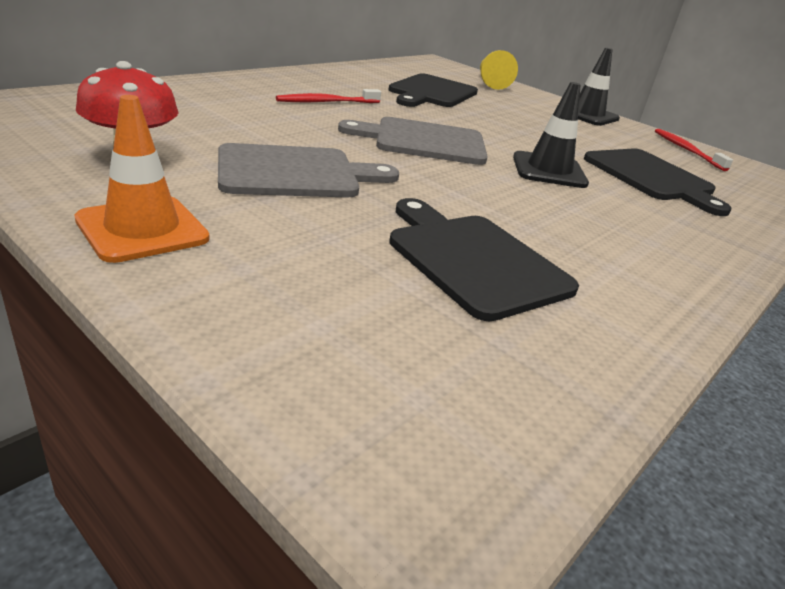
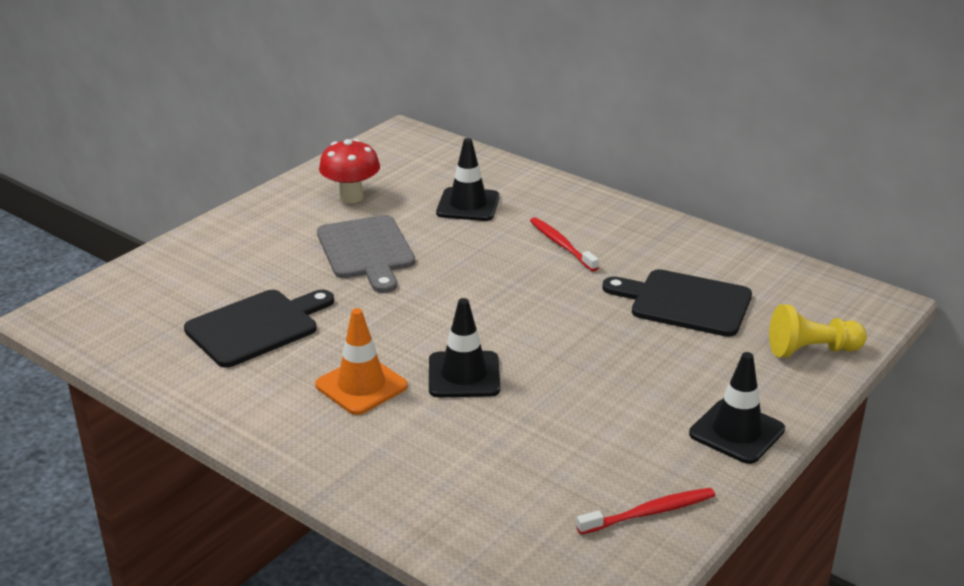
camera: 90 degrees right, 0 degrees up
(142, 229) = (256, 220): orange traffic cone -> orange traffic cone (361, 386)
(217, 115) = (468, 205): none -> black traffic cone
(424, 141) = (490, 302): grey cutting board -> none
(651, 177) = (498, 451): black cutting board -> none

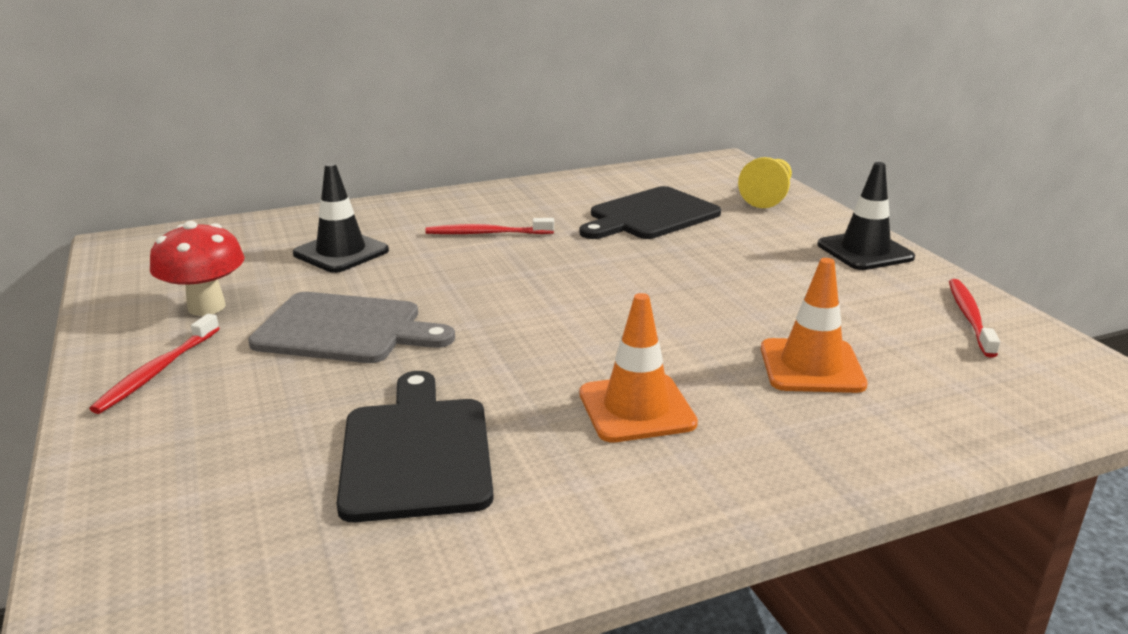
camera: 60 degrees left, 5 degrees down
(271, 218) = (157, 371): none -> red toothbrush
(464, 375) = (672, 341): black traffic cone -> none
(481, 444) = (811, 366): none -> orange traffic cone

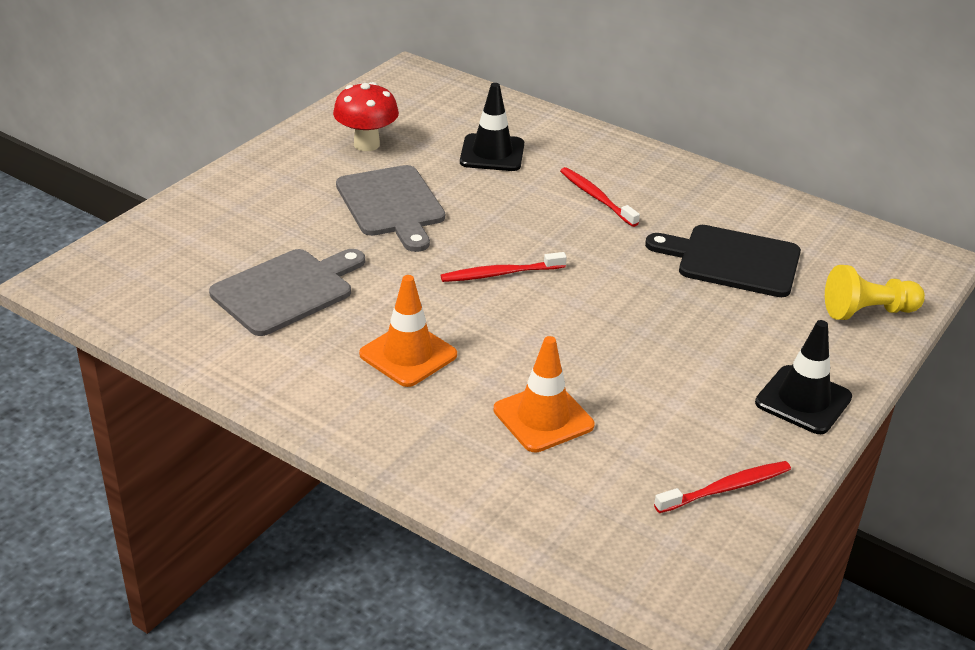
camera: 55 degrees right, 10 degrees up
(157, 371) = (284, 168): red toothbrush -> red toothbrush (500, 274)
(416, 452) = (287, 290): black cutting board -> grey cutting board

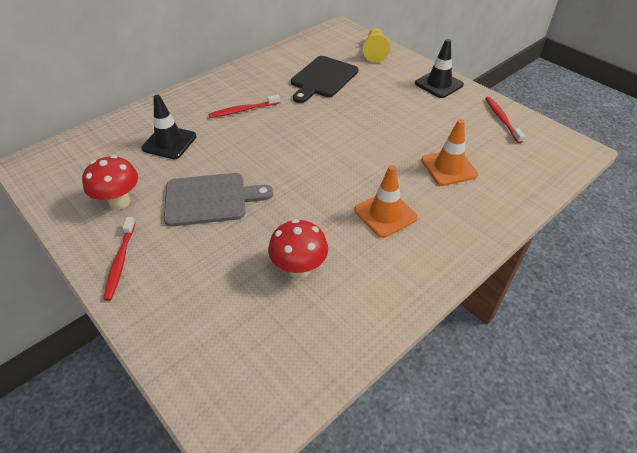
camera: 75 degrees left, 10 degrees up
(287, 290) = (299, 269): grey cutting board -> red mushroom
(500, 274) = (310, 161): red toothbrush -> red toothbrush (120, 262)

